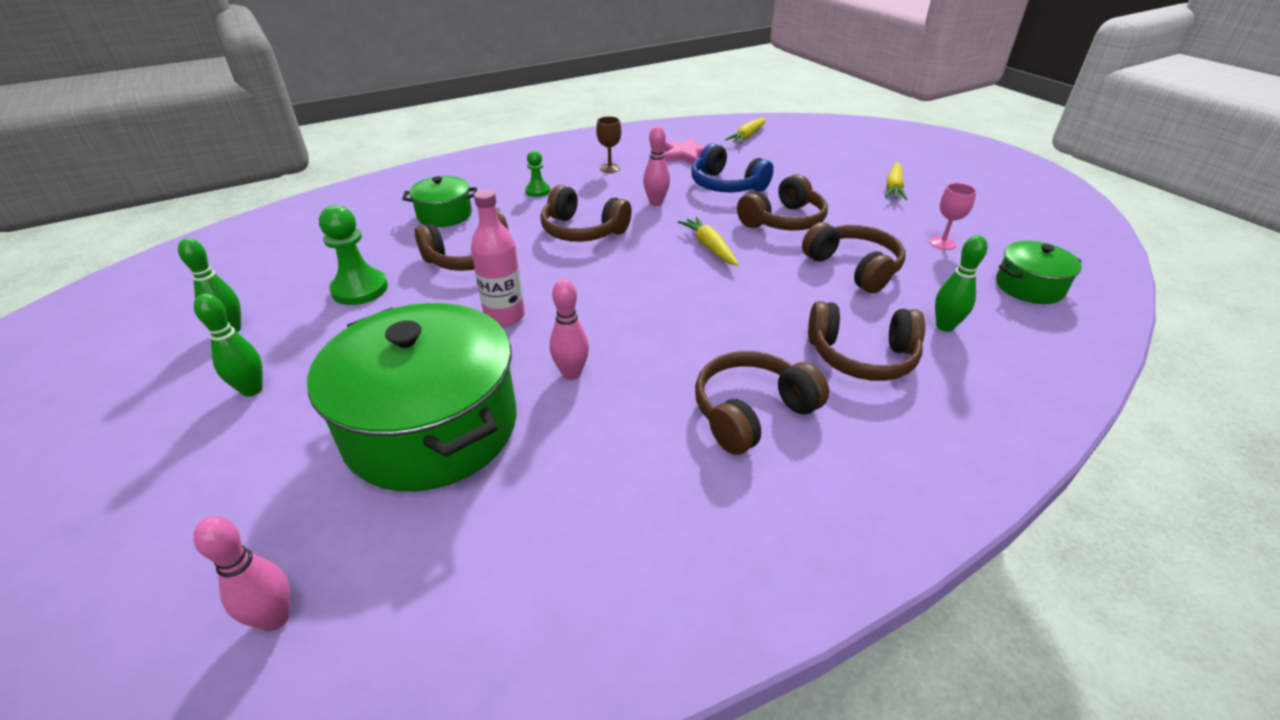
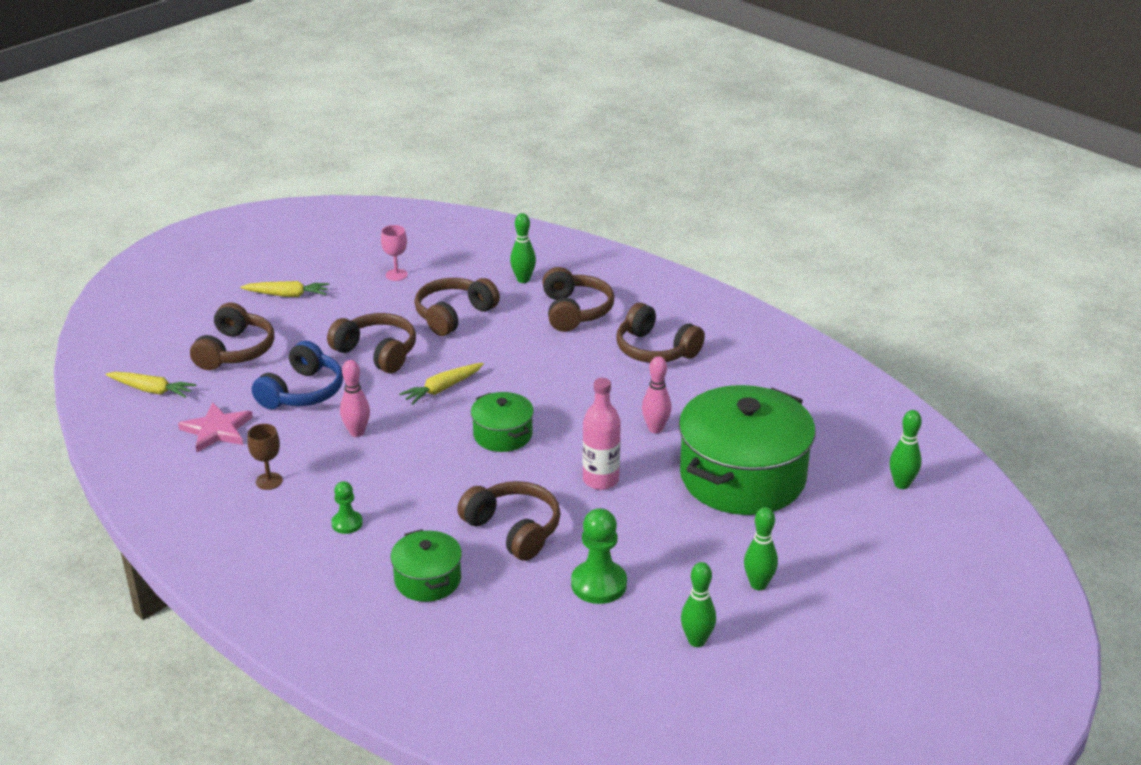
camera: 105 degrees left, 5 degrees down
(275, 618) = (901, 484): pink bowling pin -> green bowling pin
(582, 231) = (435, 469): brown headphones -> brown headphones (235, 351)
(1029, 287) = (455, 244): green pot -> green pot (503, 435)

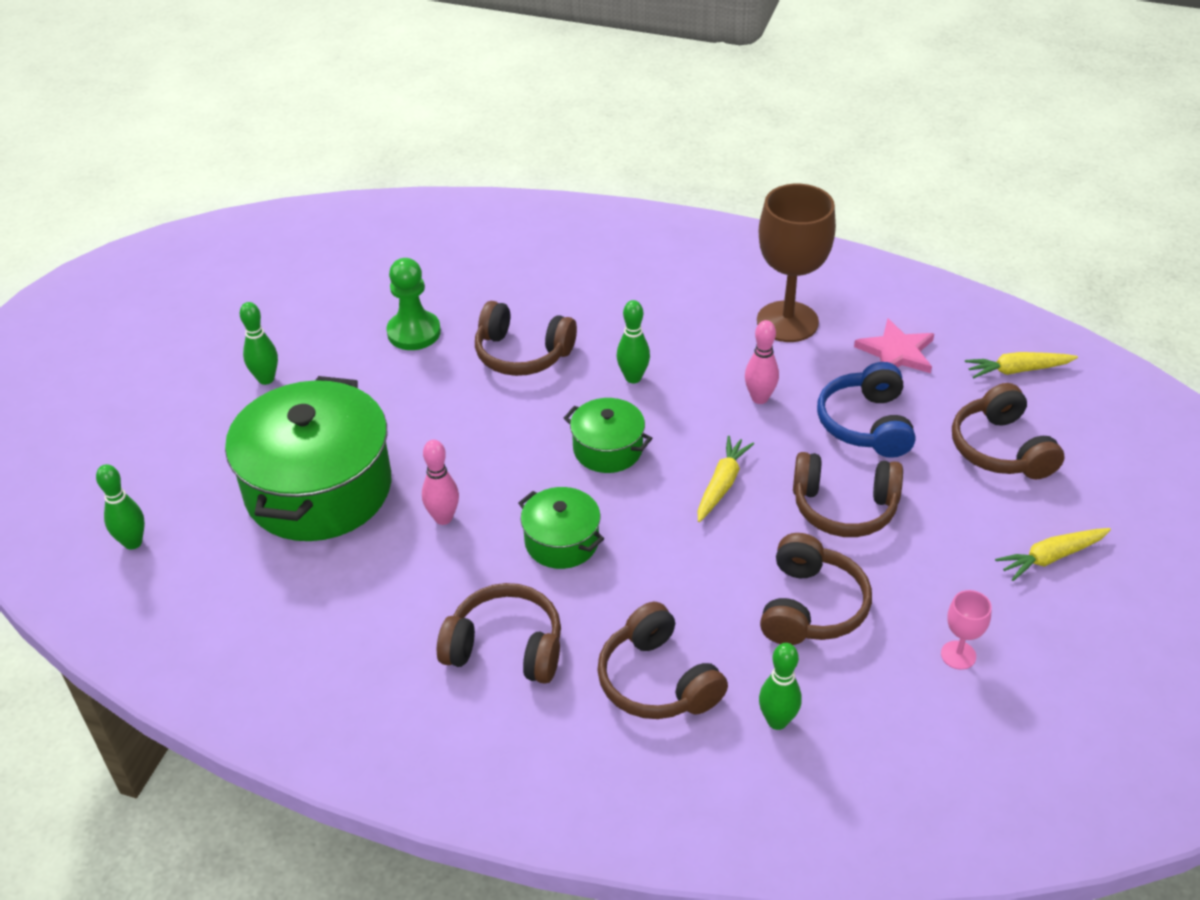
camera: 155 degrees right, 10 degrees up
(269, 481) = (787, 322): brown goblet -> brown goblet, size x2.23
(347, 523) = (677, 309): green pawn -> none
(427, 580) = (564, 289): green pot -> green pot (562, 541)
(601, 480) = (469, 432): pink bottle -> none
(696, 641) = (306, 315): green bowling pin -> green bowling pin (633, 378)

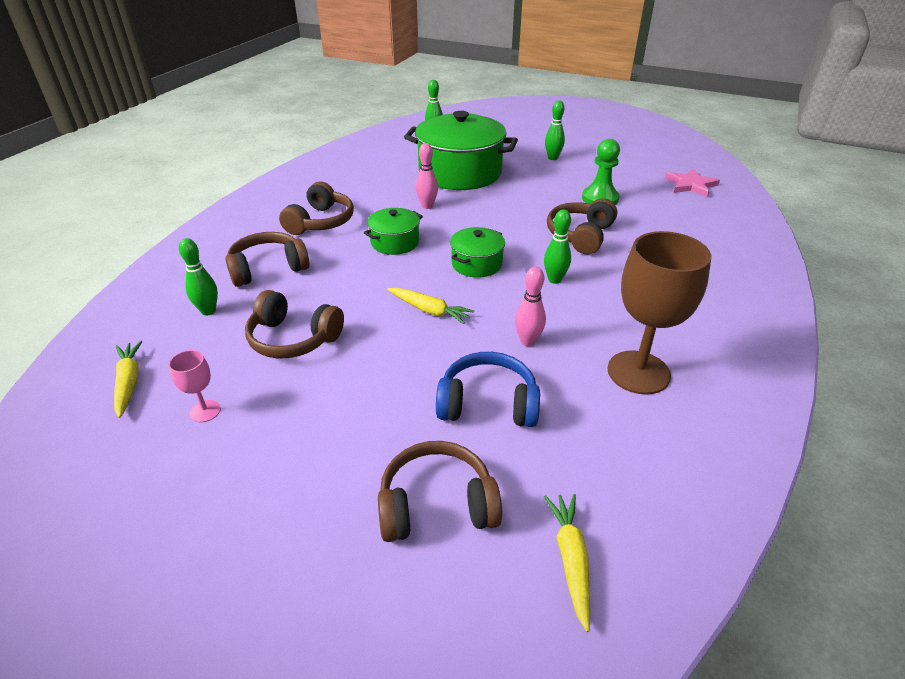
camera: 95 degrees right, 5 degrees down
(844, 507) = (386, 372): brown headphones -> none
(896, 352) = (598, 447): pink star -> pink star (691, 185)
(1051, 557) = (275, 508): yellow carrot -> yellow carrot (129, 382)

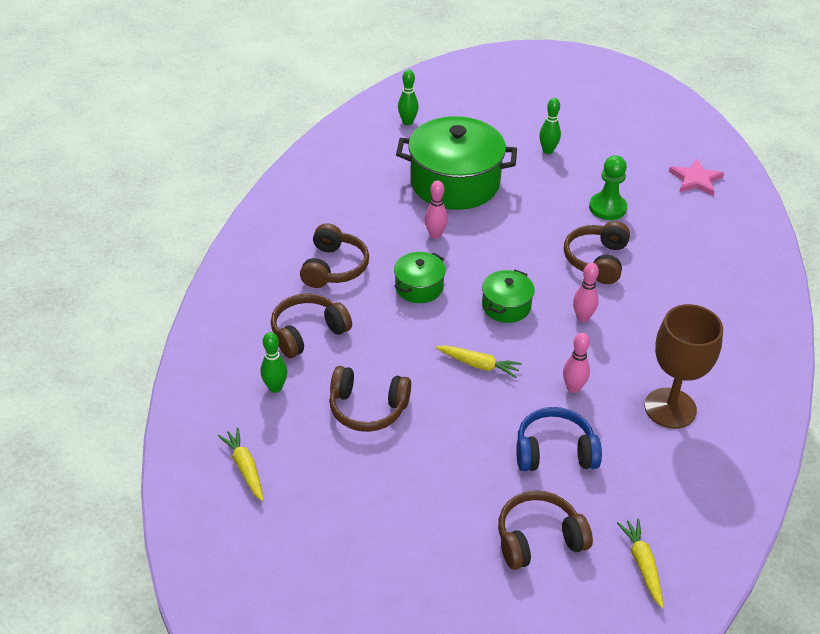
camera: 10 degrees left, 5 degrees up
(205, 411) = (325, 486): pink goblet -> none
(554, 280) = (582, 317): green bowling pin -> pink bowling pin

